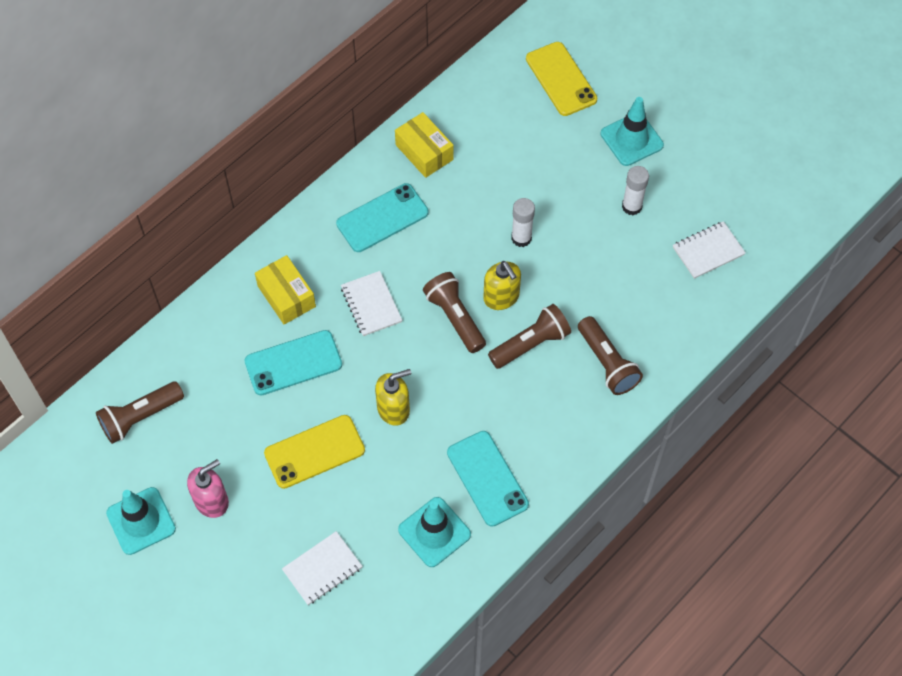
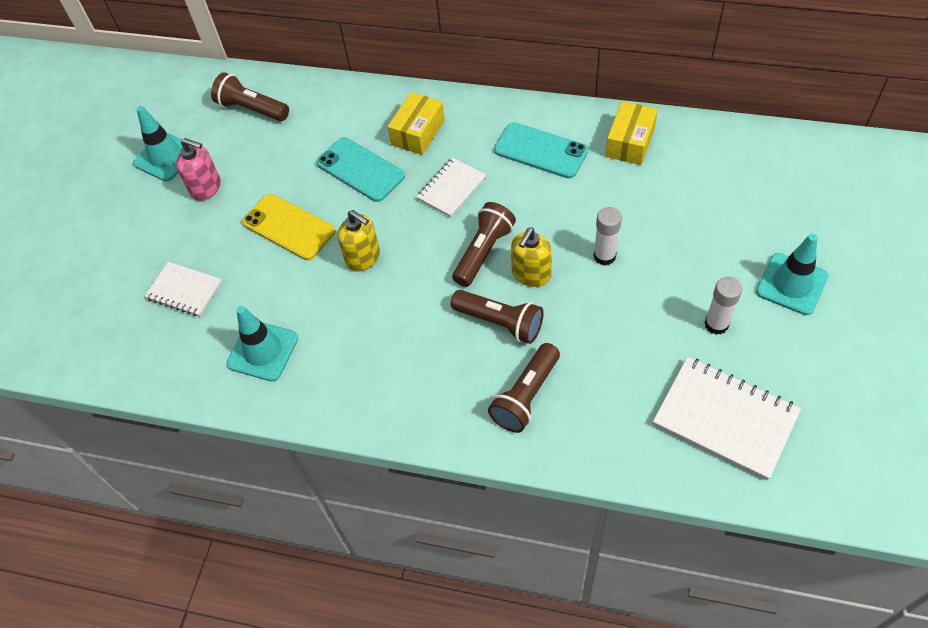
camera: 65 degrees right, 5 degrees down
(487, 478) = (339, 363): turquoise phone -> none
(561, 79) = (802, 194): yellow phone -> none
(708, 251) = (725, 419): white notebook -> white notebook, size x1.65

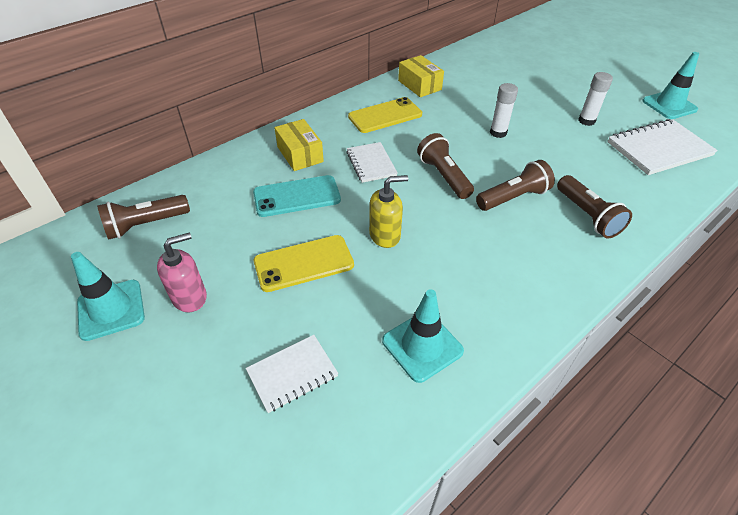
camera: 60 degrees left, 10 degrees down
(531, 274) = (484, 166): yellow soap dispenser -> none
(540, 151) = (385, 116): turquoise phone -> yellow phone
(791, 284) = (578, 87): turquoise traffic cone -> turquoise traffic cone (669, 105)

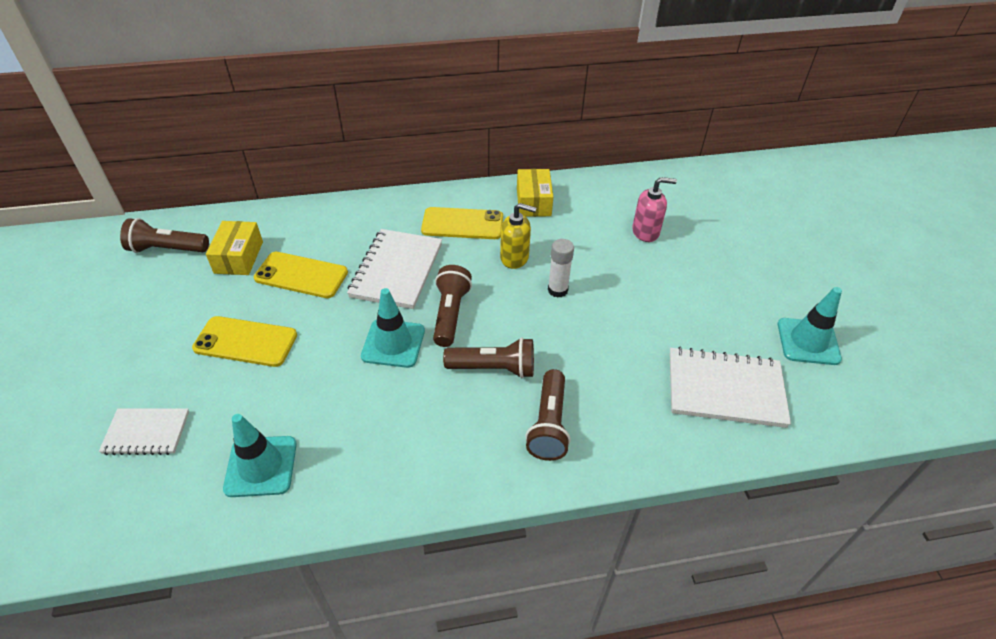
camera: 30 degrees right, 0 degrees up
(111, 309) = (82, 311): turquoise traffic cone -> turquoise traffic cone (393, 343)
(190, 297) = (140, 328): pink soap dispenser -> pink soap dispenser (646, 232)
(297, 196) = (301, 275): turquoise phone -> yellow phone
(300, 154) = (345, 234): yellow box -> yellow box (239, 257)
(371, 163) = (396, 270): white notebook -> white notebook, size x1.65
(385, 235) = (335, 349): yellow soap dispenser -> yellow soap dispenser (515, 258)
(586, 121) = (675, 317): white glue stick -> none

